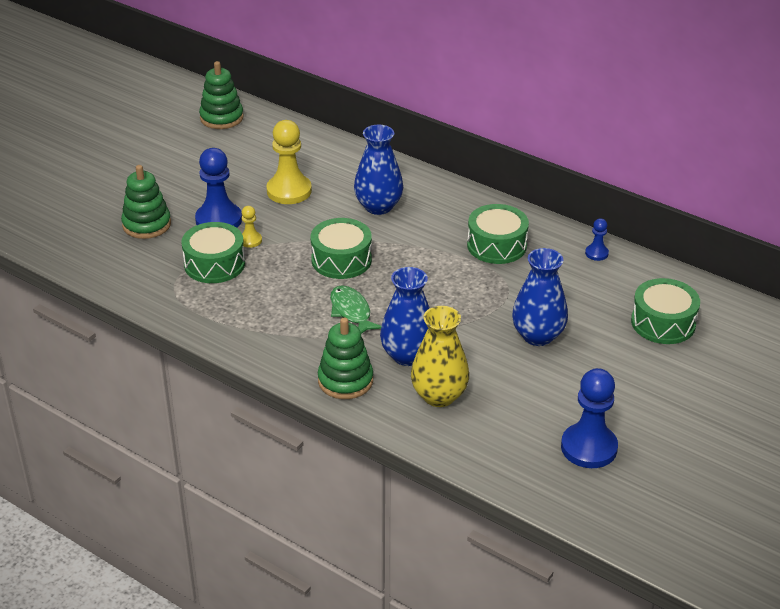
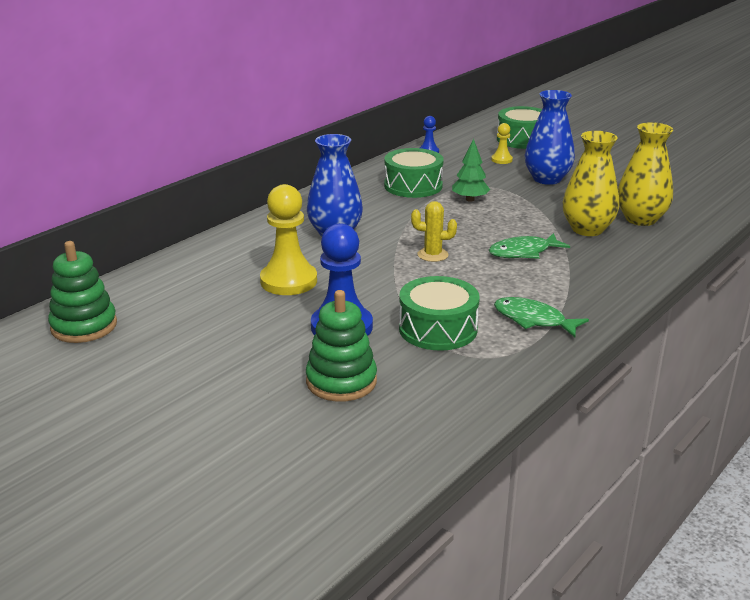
camera: 85 degrees left, 10 degrees down
(227, 312) = (533, 320): none -> green fish
(250, 240) = (389, 306): yellow pawn -> yellow pawn (501, 160)
(341, 260) = (432, 255): green drum -> yellow cactus
(345, 380) = (634, 258): green stacking toy -> none
(408, 355) = (587, 229): blue vase -> yellow vase
(469, 281) = (470, 199): none -> green tree
(589, 447) = (682, 172): blue pawn -> none

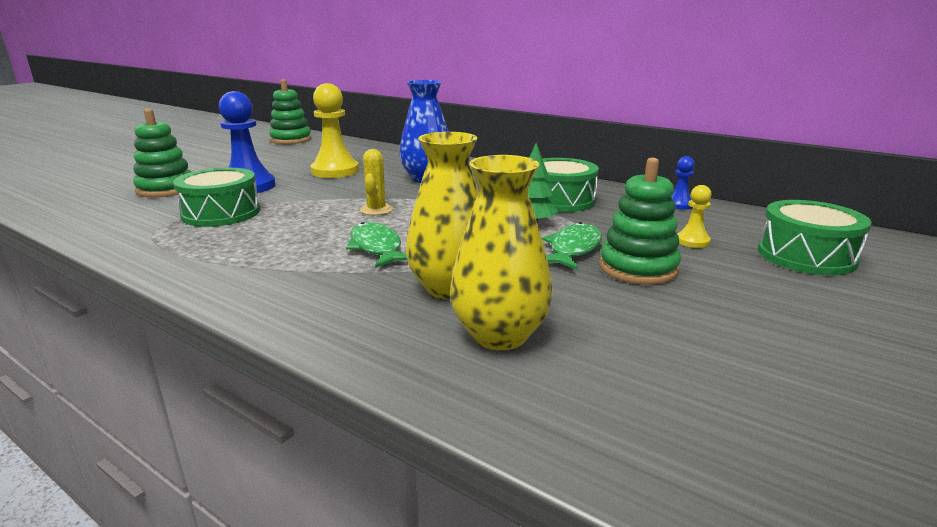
camera: 85 degrees right, 5 degrees down
(533, 320) = (208, 249): green fish -> green fish (573, 249)
(547, 179) = (638, 268): blue vase -> green stacking toy

